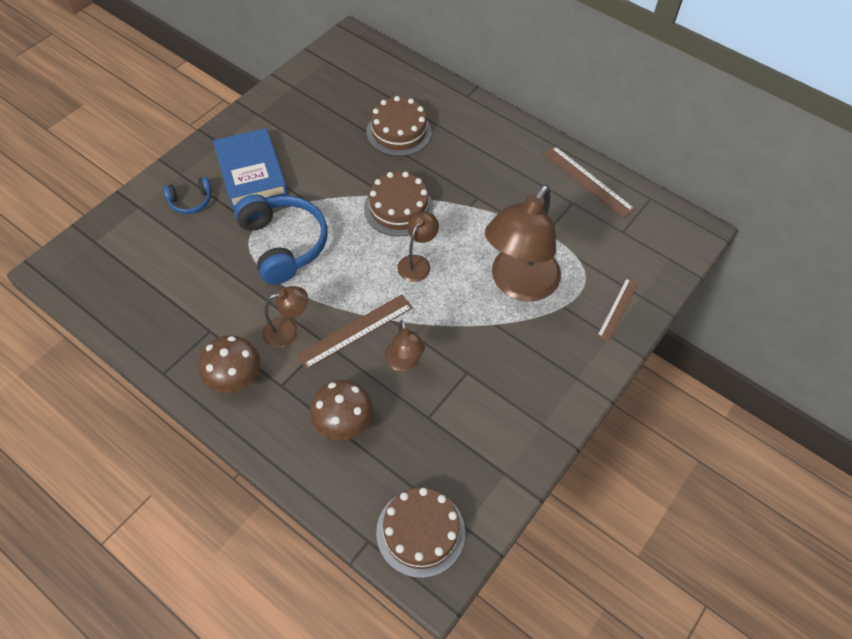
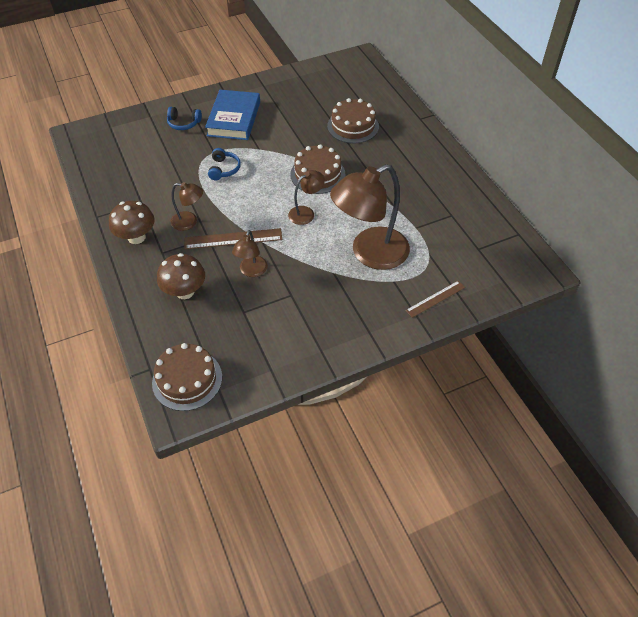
camera: 30 degrees right, 5 degrees down
(283, 244) = (224, 169): blue headphones -> blue headphones, size x0.50
(587, 181) = (474, 205): brown ruler -> none

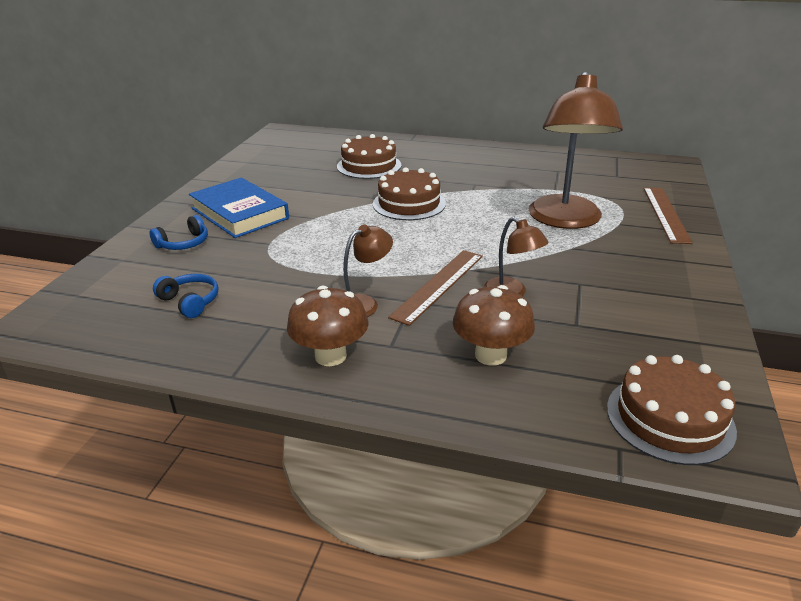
camera: 50 degrees left, 20 degrees down
(224, 169) = (310, 248): blue headphones -> blue headphones (190, 302)
(306, 213) = (458, 229): brown lamp -> none
(435, 299) = (666, 214): brown ruler -> brown ruler, size x1.53

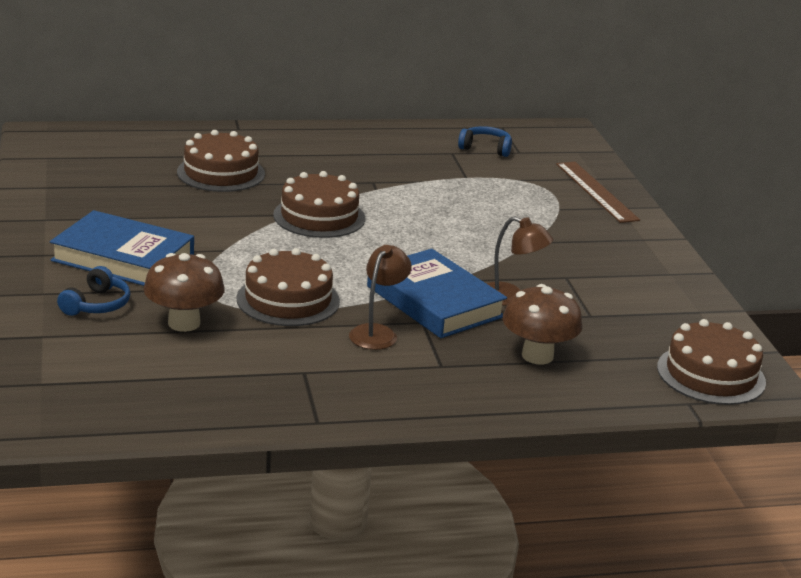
camera: 30 degrees left, 5 degrees down
(190, 302) = (187, 365): blue headphones -> blue headphones (485, 148)
(320, 263) = (288, 300): none -> brown cake
(330, 356) = (393, 385): brown mushroom -> brown mushroom (184, 323)
(438, 285) = (434, 301): brown ruler -> blue book
(565, 220) = (504, 213): brown lamp -> none

